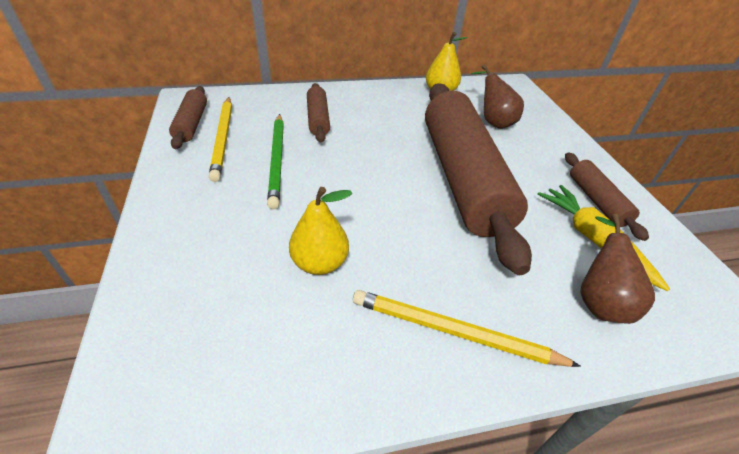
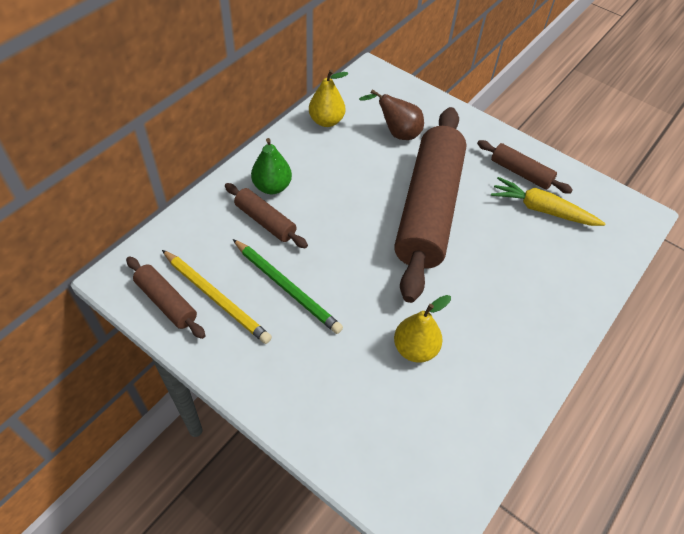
camera: 40 degrees left, 10 degrees up
(350, 105) = (272, 187): none -> green pear
(454, 332) = (527, 334): yellow pencil -> none
(462, 178) = (428, 210): brown rolling pin -> brown rolling pin turned 60 degrees clockwise
(598, 300) = (575, 255): brown pear -> none

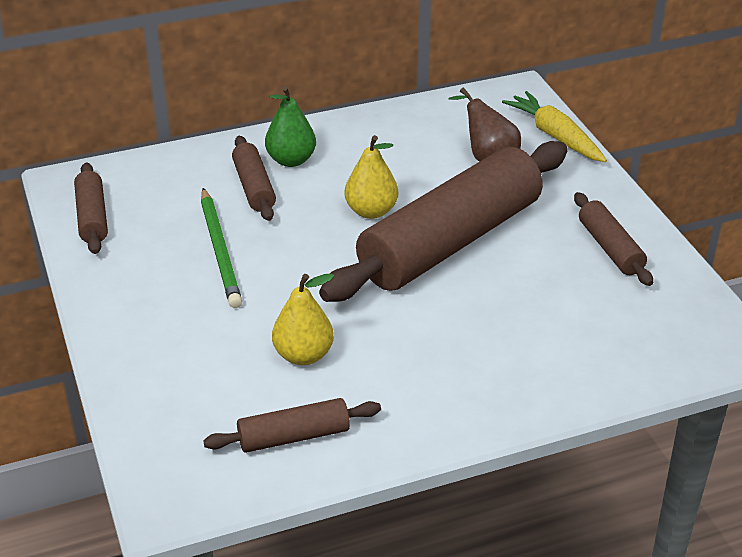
camera: 35 degrees right, 15 degrees down
(216, 298) = (142, 232): yellow pencil -> none
(326, 121) = (413, 121): yellow pear -> yellow pear (371, 211)
(464, 420) = (294, 436): none -> brown rolling pin
(542, 209) = (599, 293): yellow carrot -> yellow carrot (555, 136)

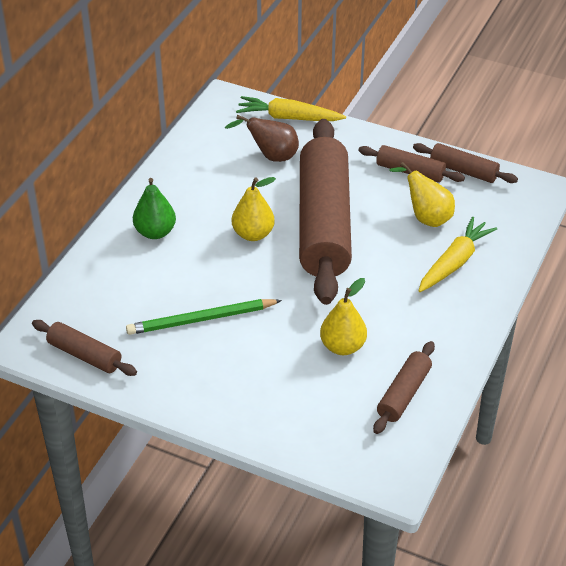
camera: 45 degrees left, 5 degrees up
(220, 250) = (201, 319): green pencil -> green pencil turned 135 degrees clockwise
(254, 187) = (159, 265): brown rolling pin -> brown rolling pin (463, 171)
(530, 356) = (454, 262): none -> yellow carrot
(563, 298) = (426, 217): none -> yellow pear

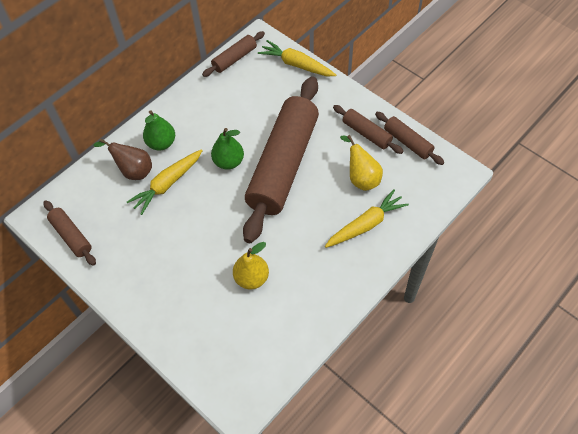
camera: 20 degrees right, 15 degrees up
(185, 273) = (167, 184): none -> yellow carrot
(201, 319) = (162, 227): green pencil -> none
(253, 234) = (229, 162): yellow pear -> green pear
(271, 156) = (270, 96): brown pear -> brown pear (133, 171)
(404, 394) = (278, 333): brown rolling pin -> brown rolling pin (234, 58)

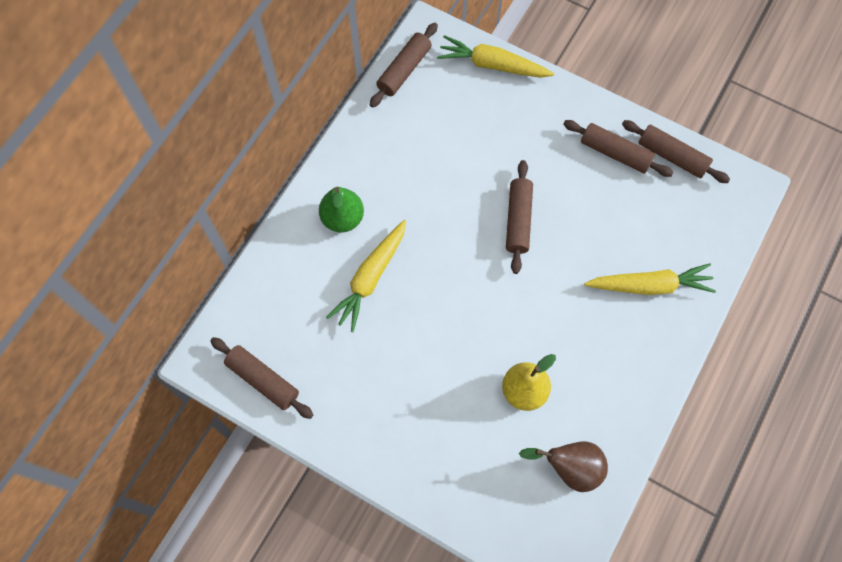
camera: 15 degrees left, 10 degrees up
(133, 171) = (317, 267): brown pear -> brown pear (570, 468)
(229, 162) = (443, 229): green pear -> none
(283, 165) = (518, 220): brown rolling pin -> brown rolling pin, size x0.44
(361, 178) = (626, 220): yellow pear -> none
(366, 224) = (649, 285): yellow carrot -> yellow carrot turned 45 degrees clockwise

